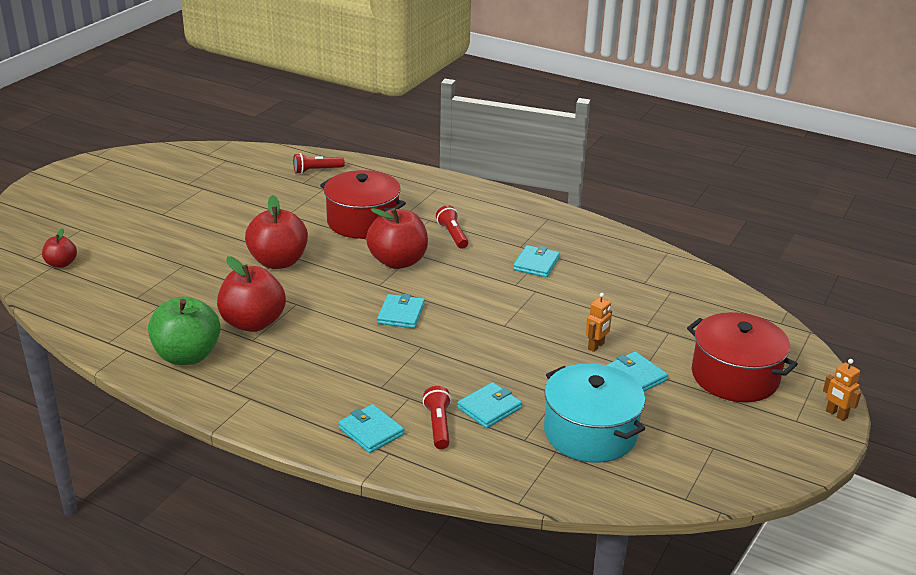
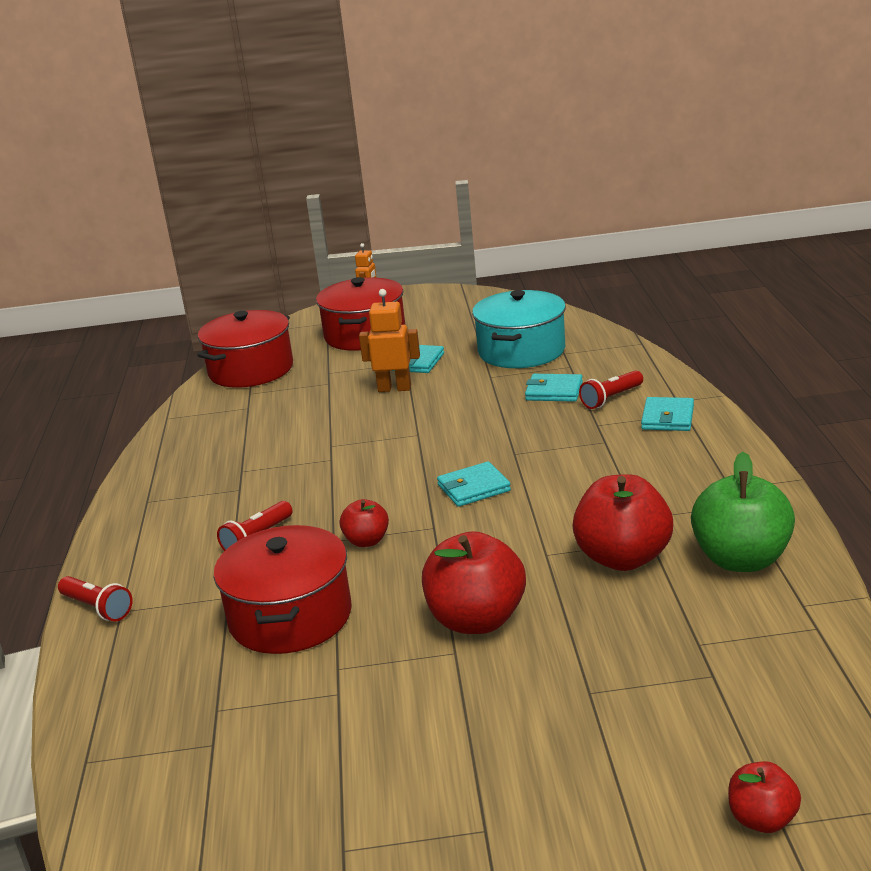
camera: 120 degrees left, 5 degrees down
(317, 170) = (151, 757): red flashlight -> red flashlight (97, 608)
(398, 261) = (366, 541): red apple -> red apple, size x0.53
(536, 264) = (271, 466): turquoise wallet -> none
(596, 346) = (394, 388): orange robot -> orange robot, size x1.55
(719, 304) = (251, 370): none -> red pot

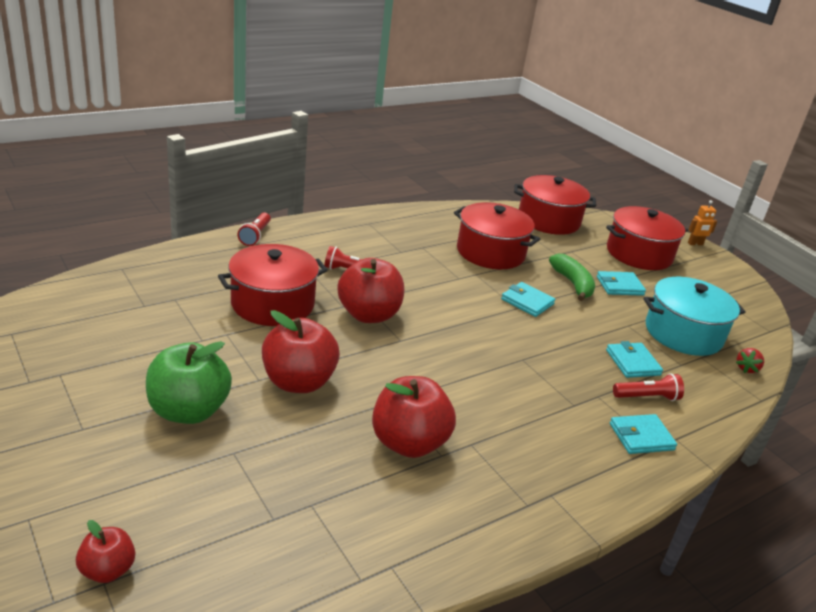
camera: 55 degrees right, 5 degrees up
(291, 425) = (490, 252): none -> red pot
(366, 541) = (369, 315): red apple -> red apple, size x1.88
(394, 388) = (572, 284): orange robot -> green banana
(473, 488) = (462, 348): turquoise wallet -> turquoise wallet (527, 302)
(593, 336) = (746, 368): none -> red strawberry
(611, 398) = (647, 397): red flashlight -> red flashlight turned 150 degrees clockwise
(741, 560) = (441, 516): green apple -> green apple (189, 411)

